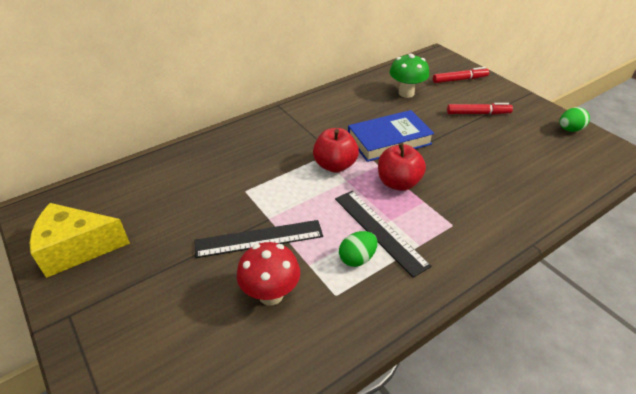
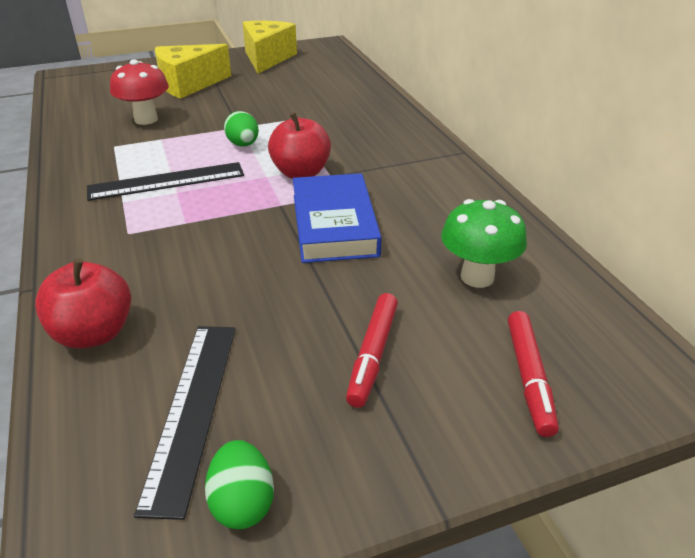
camera: 105 degrees right, 5 degrees down
(166, 295) = (188, 84): none -> yellow cheese
(259, 239) = (215, 120): black ruler -> black ruler (191, 409)
(357, 258) = (143, 162): green egg -> green egg (243, 145)
(398, 183) = (234, 211): red apple -> red apple (94, 333)

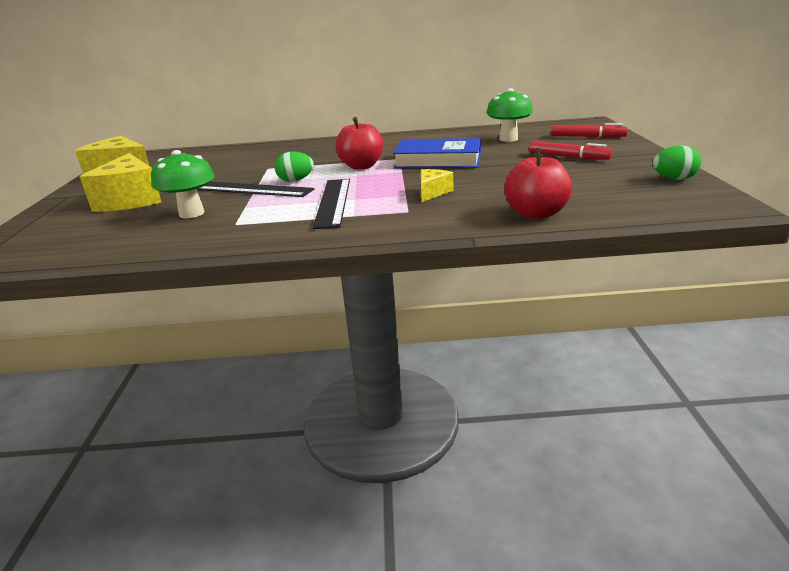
camera: 70 degrees left, 10 degrees down
(146, 119) = (191, 213): red mushroom -> green mushroom
(190, 240) = (432, 193): none -> yellow cheese
(191, 409) = (611, 188): black ruler -> black ruler (254, 189)

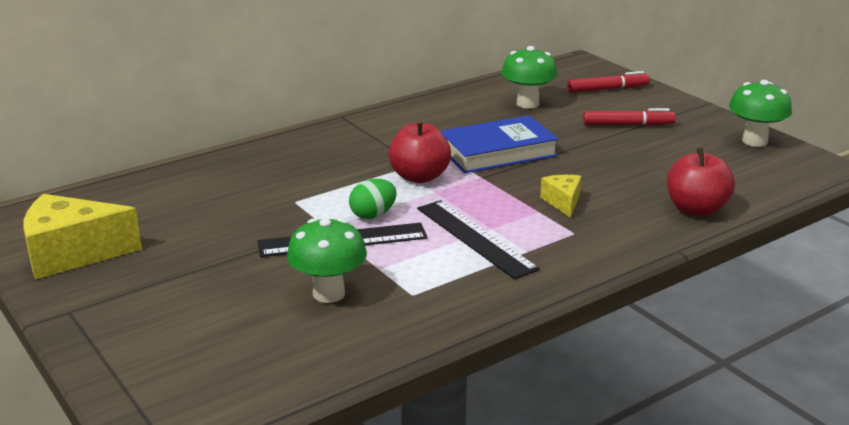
camera: 35 degrees left, 0 degrees up
(131, 200) = (193, 294): yellow cheese -> none
(674, 179) = (754, 141): green egg -> green mushroom

